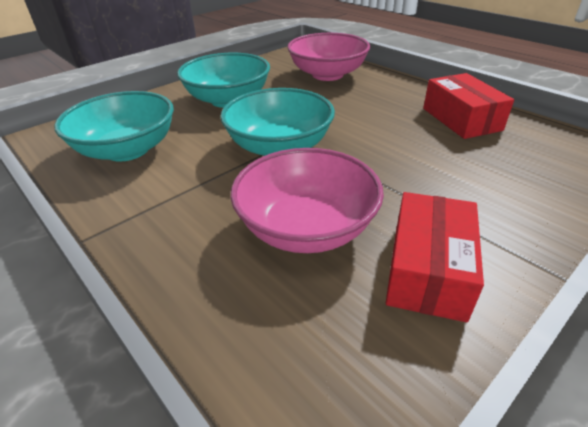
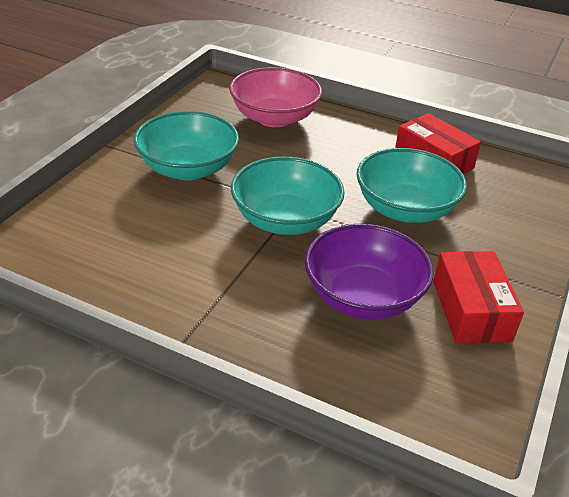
camera: 25 degrees left, 0 degrees up
(127, 150) = (128, 251): turquoise bowl -> turquoise bowl (405, 209)
(306, 228) = (363, 297): pink bowl -> purple bowl

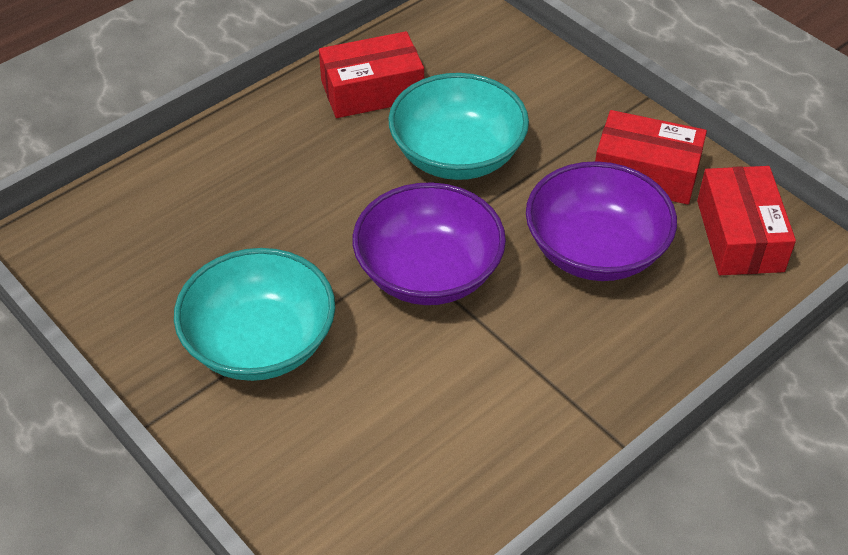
camera: 65 degrees left, 10 degrees up
(274, 118) = (180, 208): pink bowl -> none
(285, 220) = (428, 273): turquoise bowl -> purple bowl
(445, 385) = (739, 235): none -> red box

